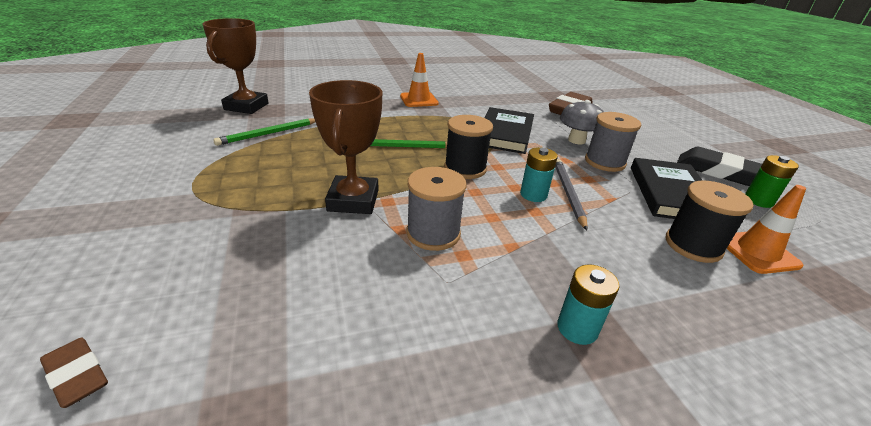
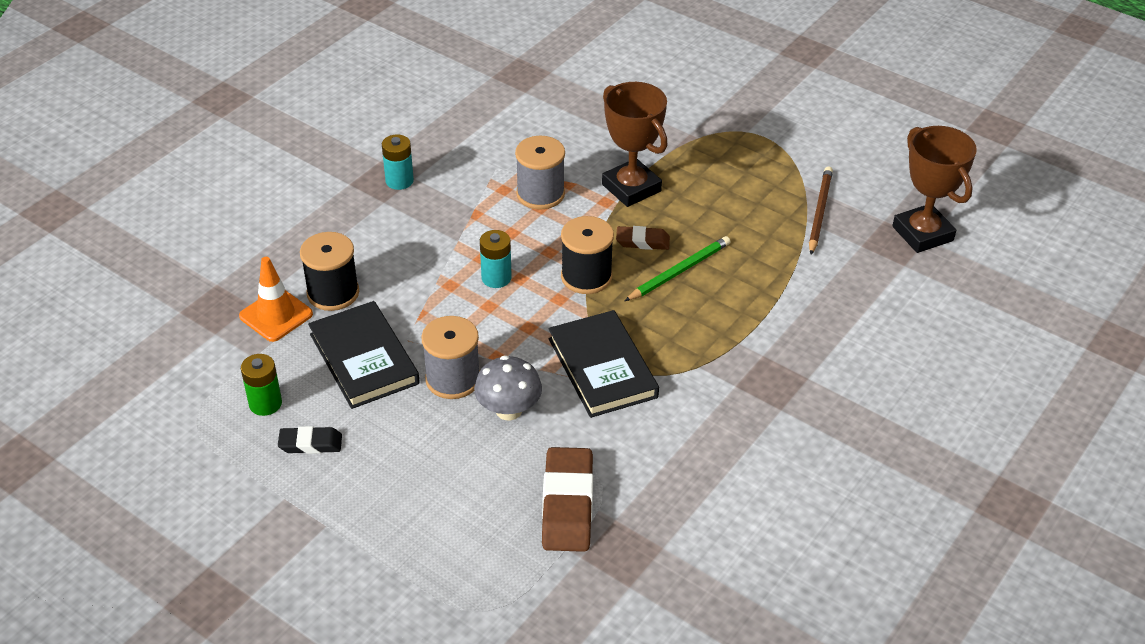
camera: 145 degrees right, 10 degrees up
(77, 375) = (612, 52): brown eraser -> brown eraser (642, 241)
(269, 134) = (819, 212): green pencil -> brown pencil
(419, 100) = (786, 381): orange traffic cone -> none
(568, 193) = (466, 298): grey pencil -> none
(718, 172) = (310, 444): black eraser -> black eraser, size x0.56

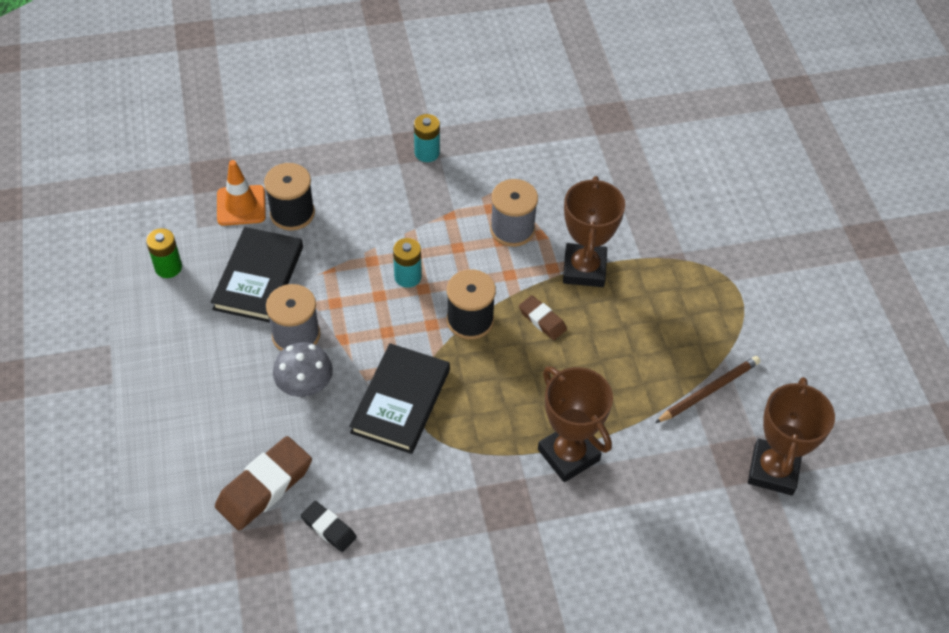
camera: 40 degrees right, 10 degrees up
(310, 444) = (163, 317): black eraser -> black eraser (329, 528)
(679, 271) = (541, 364): green pencil -> none
(775, 318) = (568, 455): none -> brown trophy

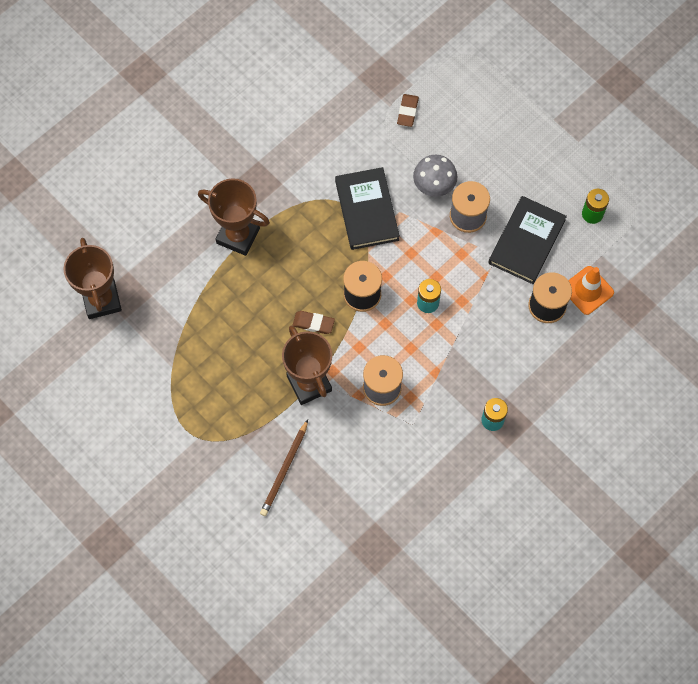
camera: 150 degrees right, 15 degrees up
(258, 278) = (527, 242): black book -> black book turned 45 degrees clockwise
(264, 487) = (407, 112): brown eraser -> brown eraser, size x0.56
(329, 528) = (351, 110): black eraser -> none
(709, 391) = (170, 335): brown pencil -> brown pencil (284, 470)

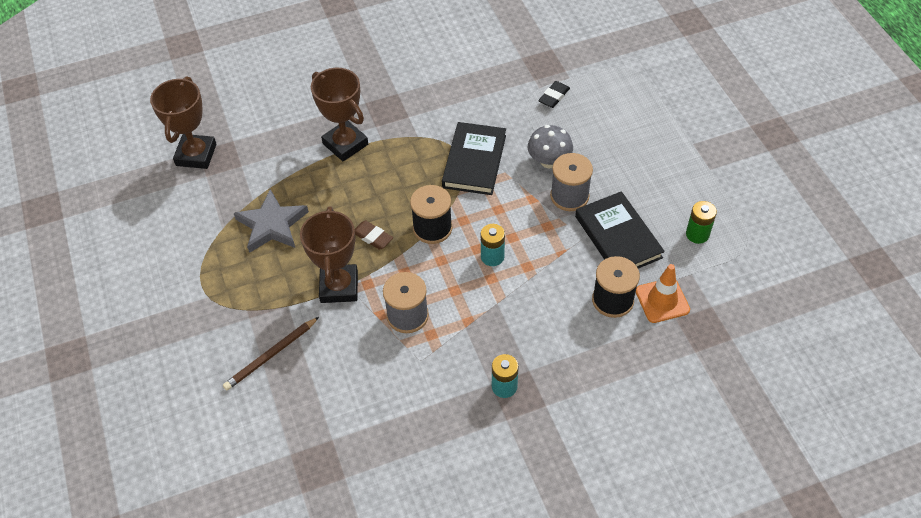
camera: 25 degrees right, 15 degrees down
(215, 346) = (272, 225): none -> grey star
(407, 112) = (554, 96): brown eraser -> black eraser
(527, 242) = (618, 237): black book -> black book turned 75 degrees counterclockwise

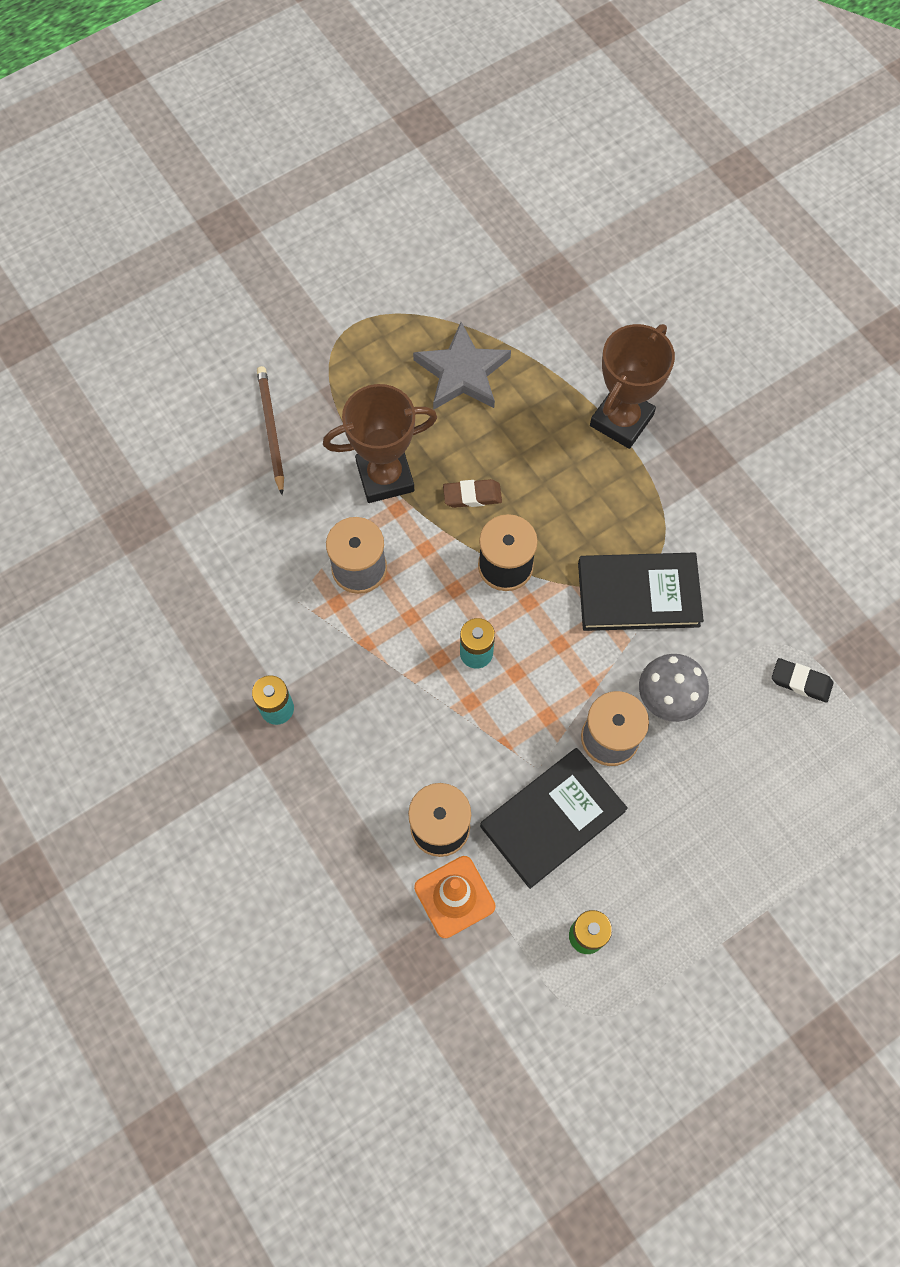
camera: 75 degrees right, 15 degrees up
(196, 155) = (552, 251): brown trophy -> none
(271, 355) = (271, 429): brown pencil -> brown pencil turned 45 degrees clockwise
(372, 237) = (472, 495): brown eraser -> brown eraser turned 60 degrees clockwise

